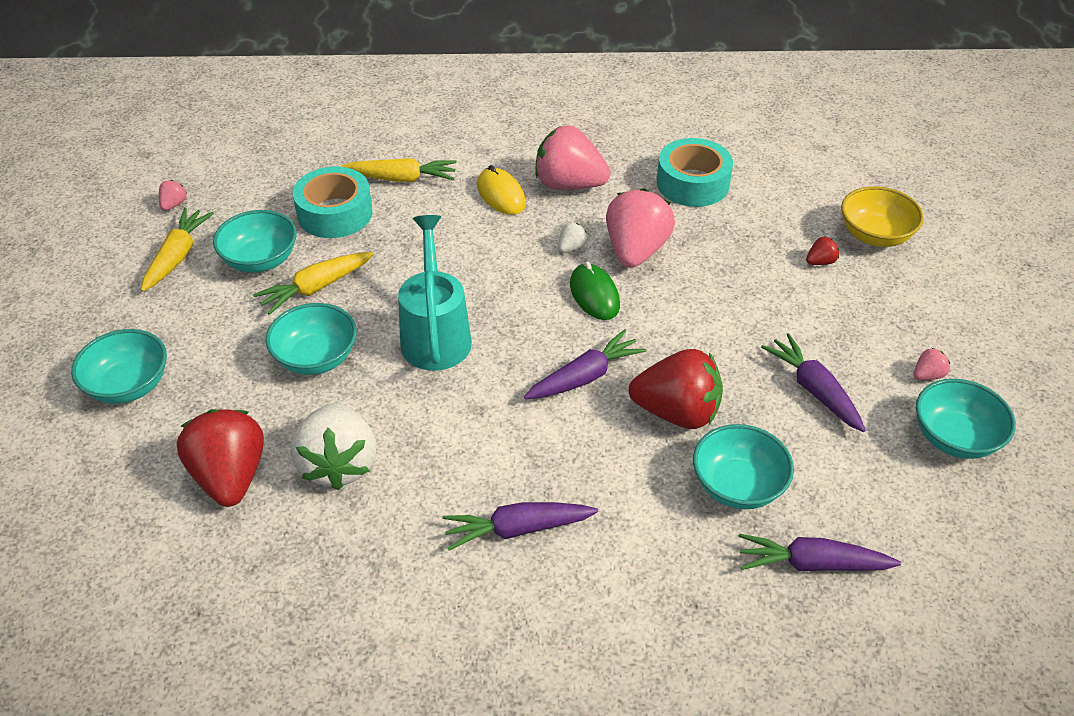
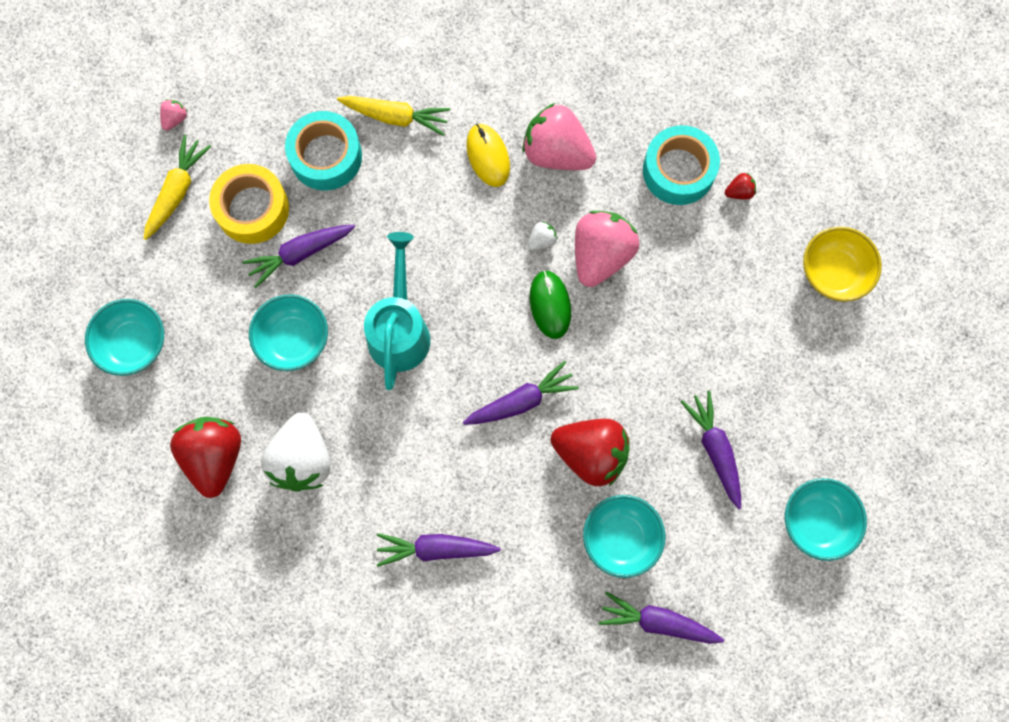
camera: 10 degrees right, 30 degrees up
(260, 260) = (252, 209): turquoise bowl -> yellow tape
(316, 288) = (300, 254): yellow carrot -> purple carrot
(820, 262) = (770, 298): red strawberry -> red strawberry (739, 192)
(927, 375) = (819, 451): pink strawberry -> none

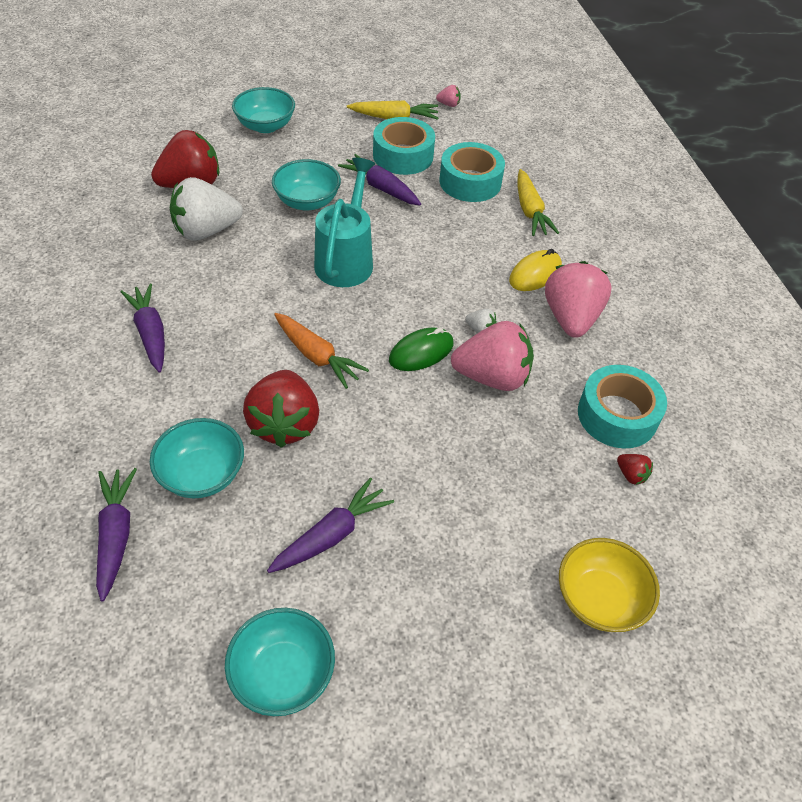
camera: 65 degrees right, 25 degrees down
(252, 209) = (403, 156): yellow tape -> turquoise tape
(400, 329) = (346, 259): turquoise watering can -> turquoise watering can turned 60 degrees counterclockwise
(521, 401) = (317, 356): purple carrot -> orange carrot

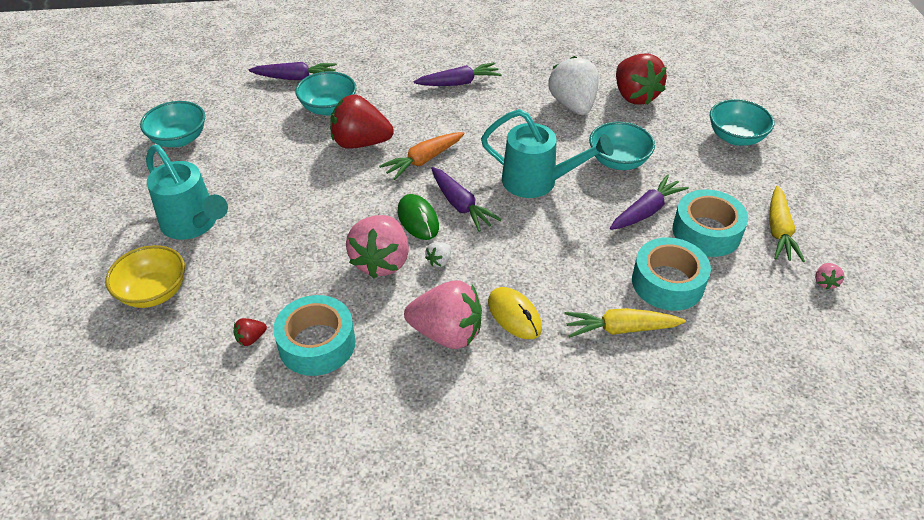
camera: 100 degrees right, 5 degrees down
(332, 535) = (262, 161): purple carrot -> purple carrot (460, 205)
(473, 588) = (194, 224): none -> turquoise watering can

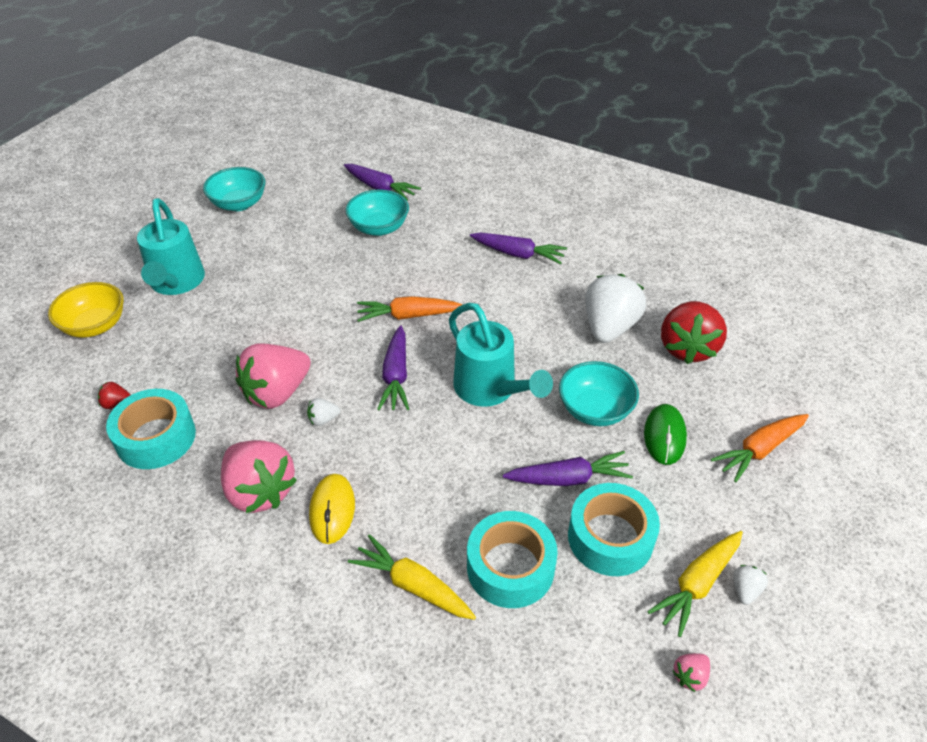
camera: 35 degrees right, 0 degrees up
(360, 143) = (372, 273): red strawberry -> none
(418, 219) = (346, 370): green mouse -> green mouse (664, 436)
(735, 137) = (759, 450): turquoise bowl -> orange carrot
(805, 219) = (745, 590): none -> white strawberry

